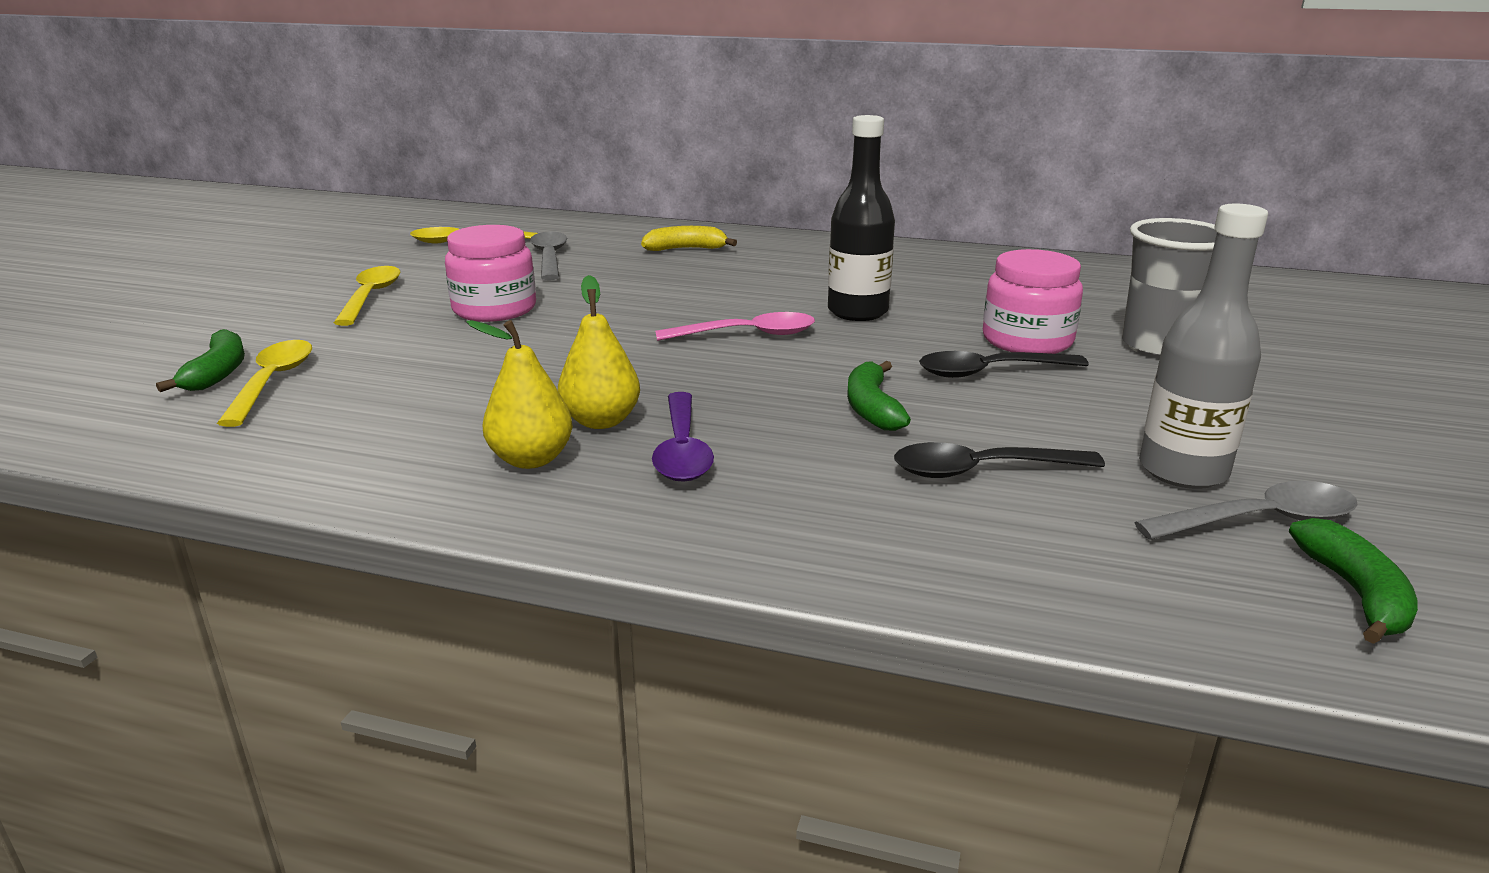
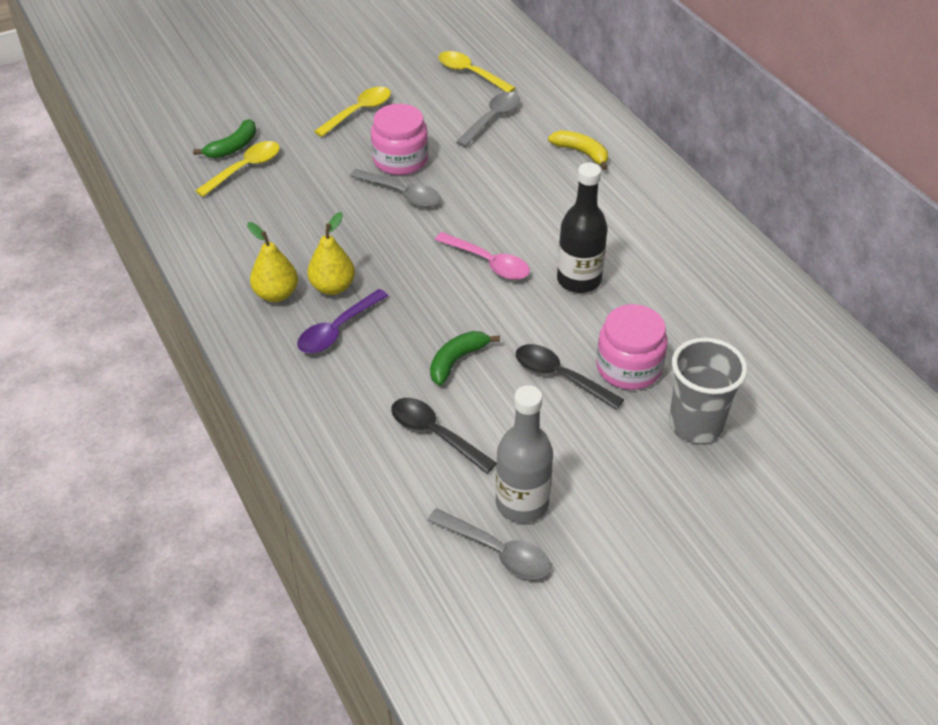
camera: 45 degrees right, 20 degrees up
(545, 328) = (402, 194): none -> grey spoon
(1355, 593) = (458, 607): green banana -> none

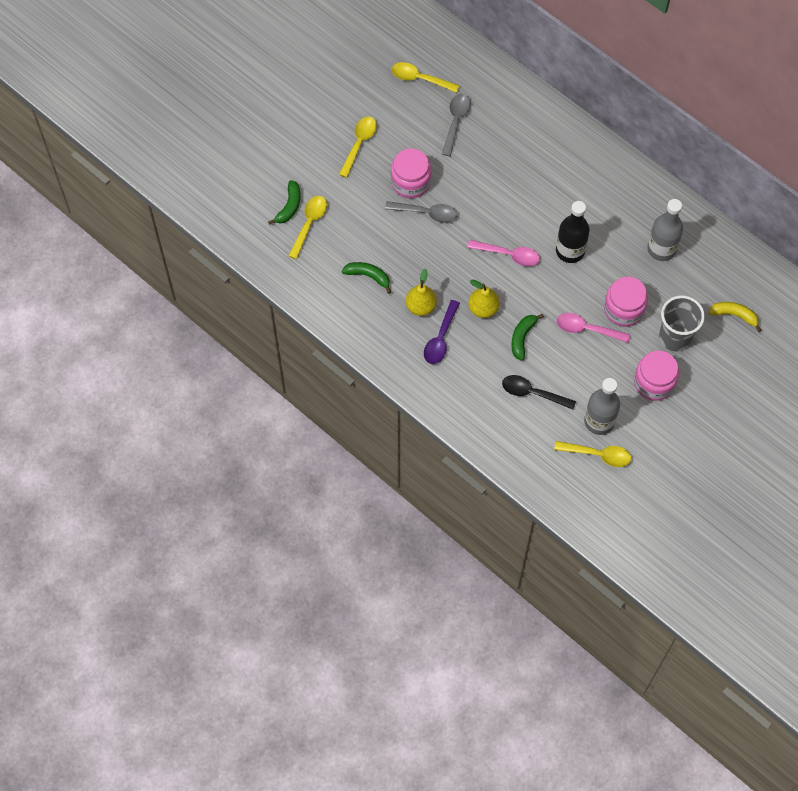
camera: 20 degrees left, 20 degrees up
(276, 294) = (388, 323): yellow pear -> yellow pear (483, 308)
(284, 237) = (368, 276): none -> green banana
(497, 551) = (598, 455): grey spoon -> yellow spoon
(560, 377) = (587, 329): black spoon -> pink spoon
(581, 153) = (529, 136): yellow banana -> yellow banana (734, 315)
(637, 475) = (654, 382): none -> pink jar
(717, 311) = (661, 249): none -> grey bottle

